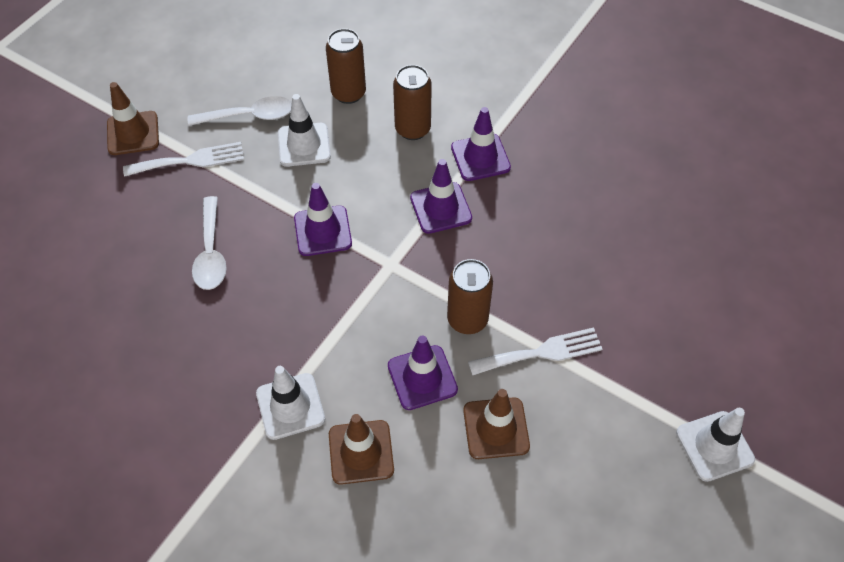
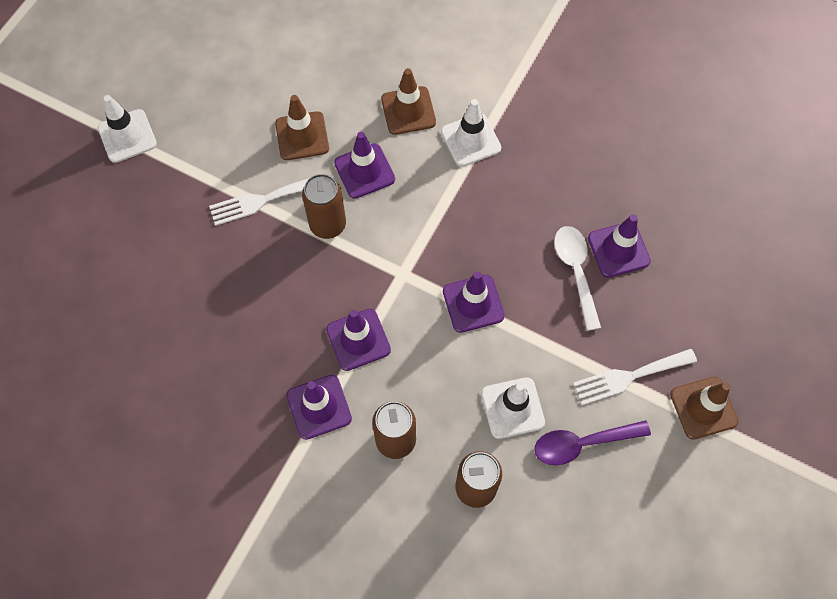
camera: 175 degrees right, 10 degrees up
(159, 270) = (618, 249): none -> purple traffic cone
(249, 116) = (582, 443): white spoon -> purple spoon

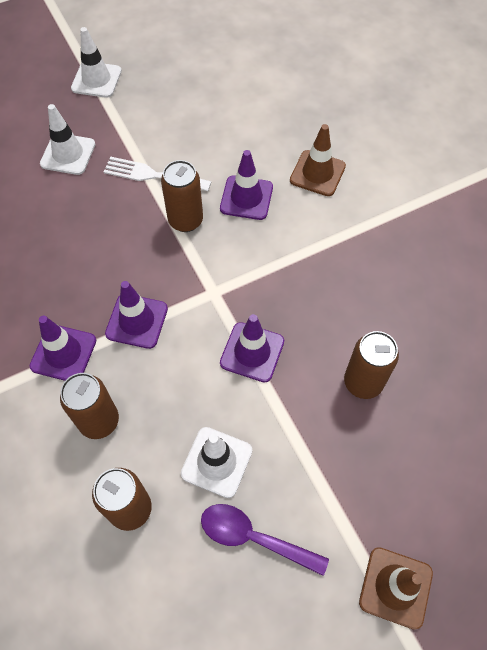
camera: 35 degrees right, 5 degrees down
(302, 136) = (219, 147): brown traffic cone -> none
(470, 140) = (352, 223): white traffic cone -> white traffic cone (68, 154)
(576, 272) = (363, 382): white spoon -> brown can
(618, 249) = (417, 388): purple traffic cone -> none
(629, 377) = (343, 507): white fork -> none

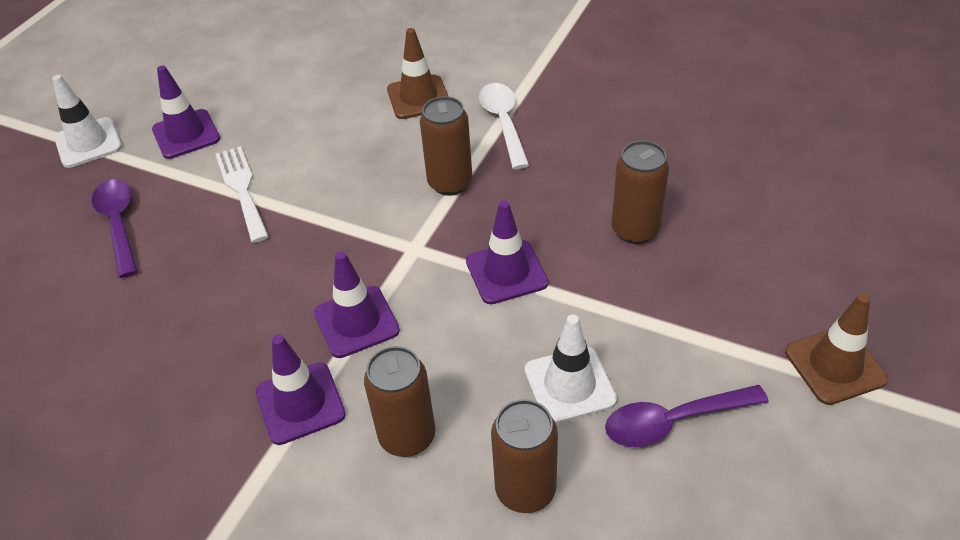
camera: 35 degrees left, 15 degrees down
(68, 154) = (119, 224): white traffic cone -> purple spoon
(152, 175) = (242, 189): white fork -> white fork turned 90 degrees clockwise
(185, 220) = (321, 206): brown can -> brown can (450, 183)
(246, 198) = (367, 153): purple traffic cone -> purple traffic cone (186, 134)
(355, 233) = (503, 123): none -> white spoon

